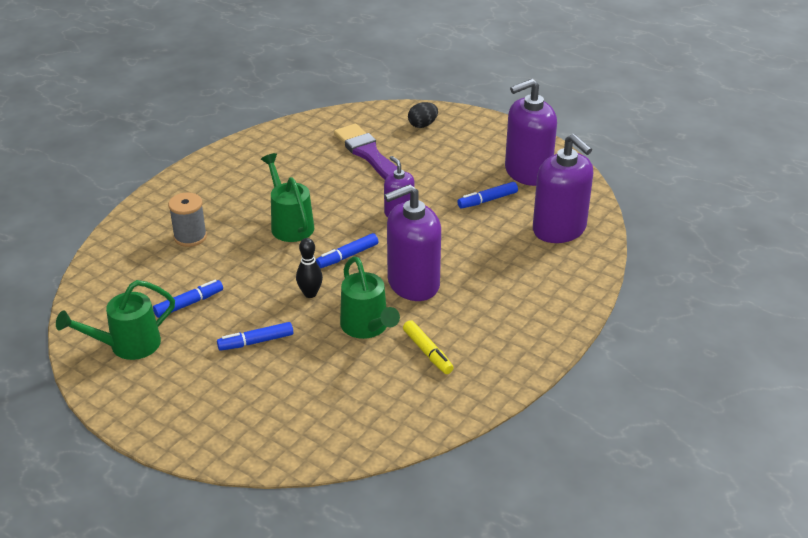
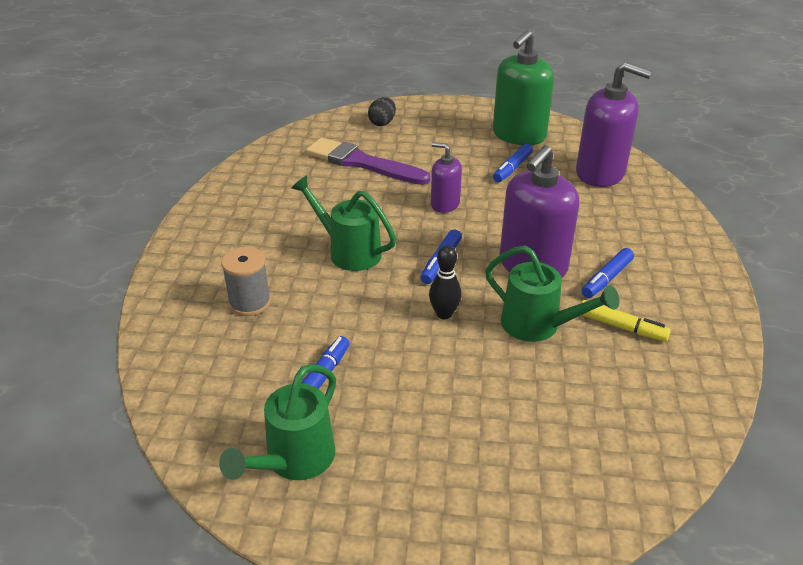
camera: 30 degrees left, 0 degrees up
(256, 342) = (441, 390): blue marker -> blue marker (606, 279)
(527, 172) = (518, 135): purple soap dispenser -> green soap dispenser

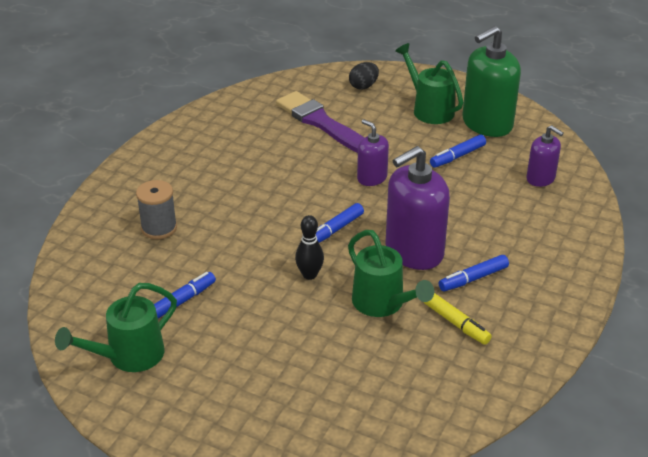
camera: 20 degrees right, 0 degrees up
(348, 251) = (262, 203): green watering can -> green watering can (429, 109)
(600, 173) = (540, 178): purple soap dispenser -> purple soap dispenser, size x0.55

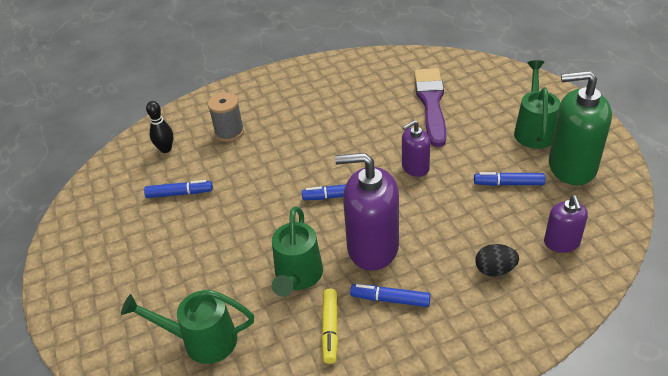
camera: 45 degrees right, 5 degrees up
(128, 356) = (107, 214): green watering can -> green watering can (201, 340)
(309, 275) = (277, 222): black bowling pin -> black bowling pin (165, 149)
(363, 86) = (501, 86): black egg -> black egg (495, 270)
(372, 178) = (415, 167): purple soap dispenser -> purple soap dispenser turned 120 degrees counterclockwise

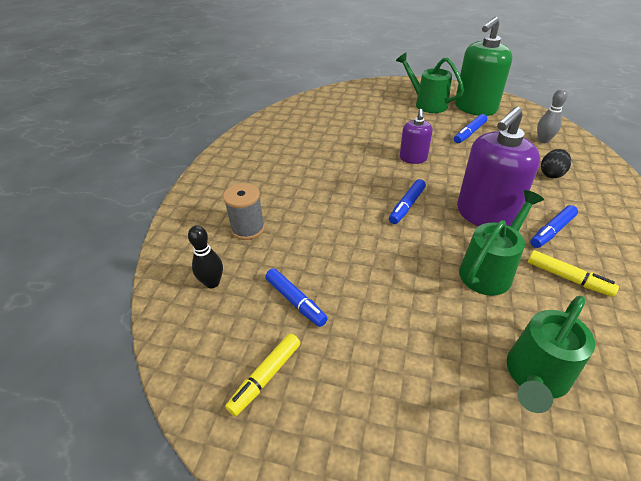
camera: 55 degrees left, 0 degrees up
(112, 215) = (266, 377): none -> yellow marker
(179, 193) = (295, 301): blue marker -> blue marker turned 105 degrees clockwise
(297, 277) = (489, 270): green watering can -> green watering can turned 90 degrees counterclockwise
(431, 103) = (351, 123): purple brush -> none
(561, 242) = (543, 140): purple soap dispenser -> grey bowling pin

